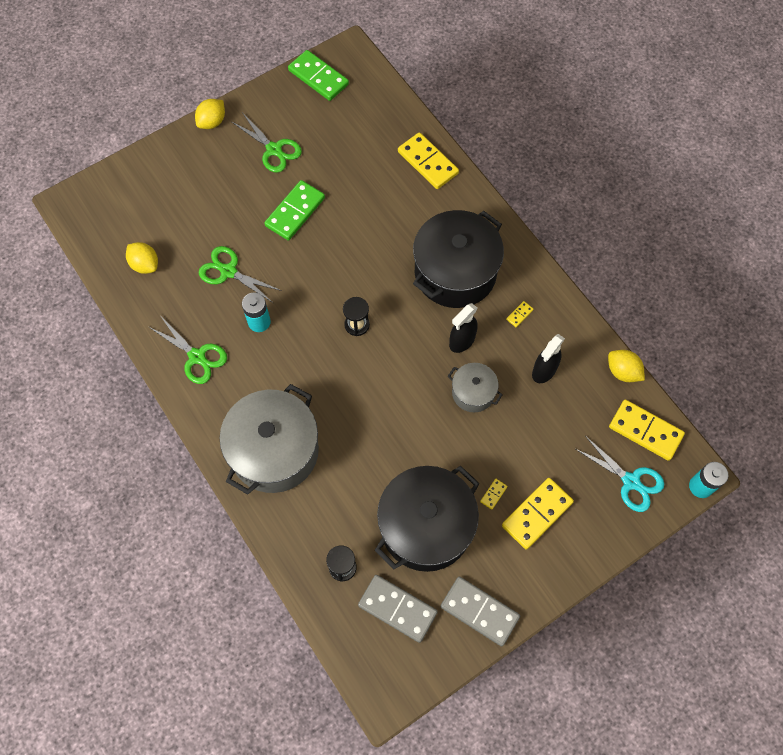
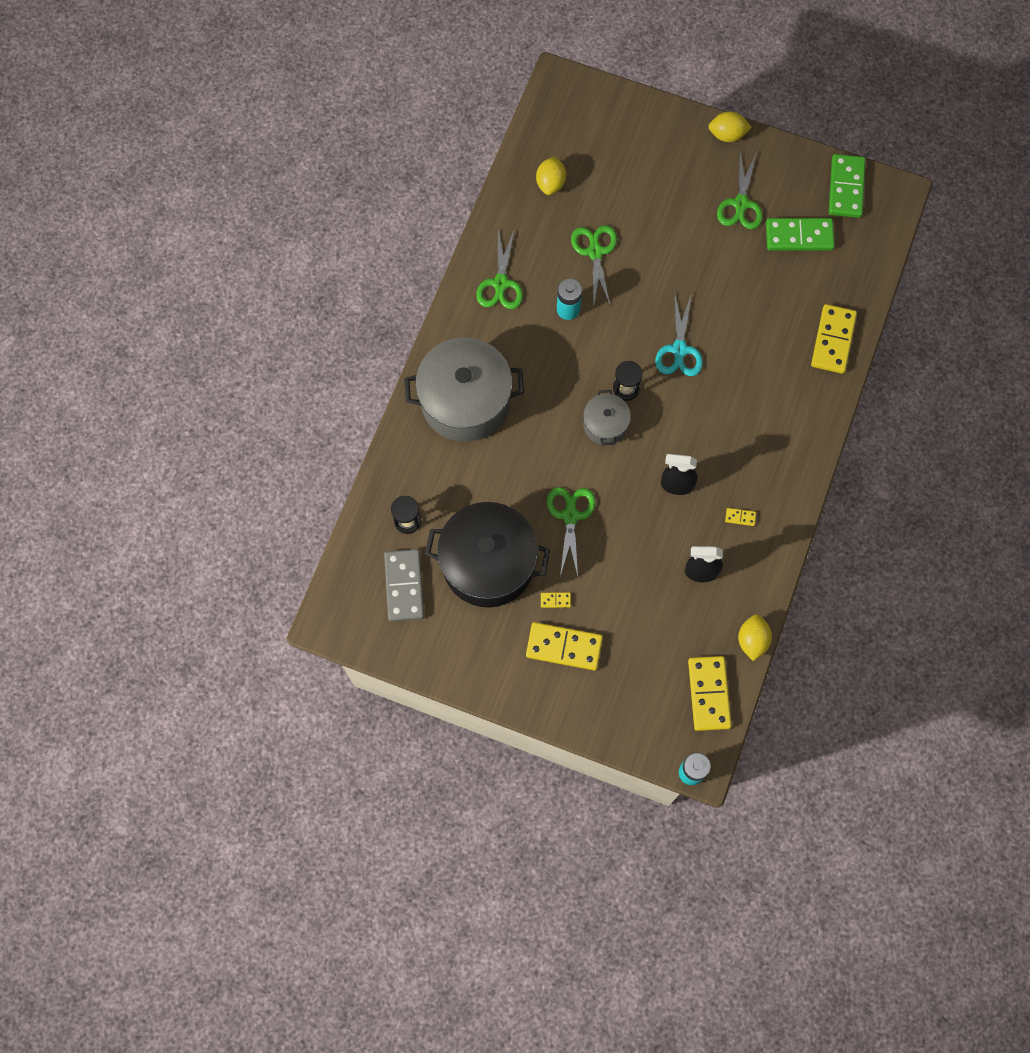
camera: 55 degrees right, 5 degrees up
(295, 212) = (693, 264): green domino -> green domino (799, 236)
(431, 435) = (570, 516): none -> green scissors
(455, 272) = (739, 436): black pot -> none
(473, 392) = (635, 525): grey pot -> grey pot (605, 424)
(479, 611) = (447, 652): grey domino -> none
(631, 481) = (651, 708): turquoise scissors -> turquoise scissors (679, 349)

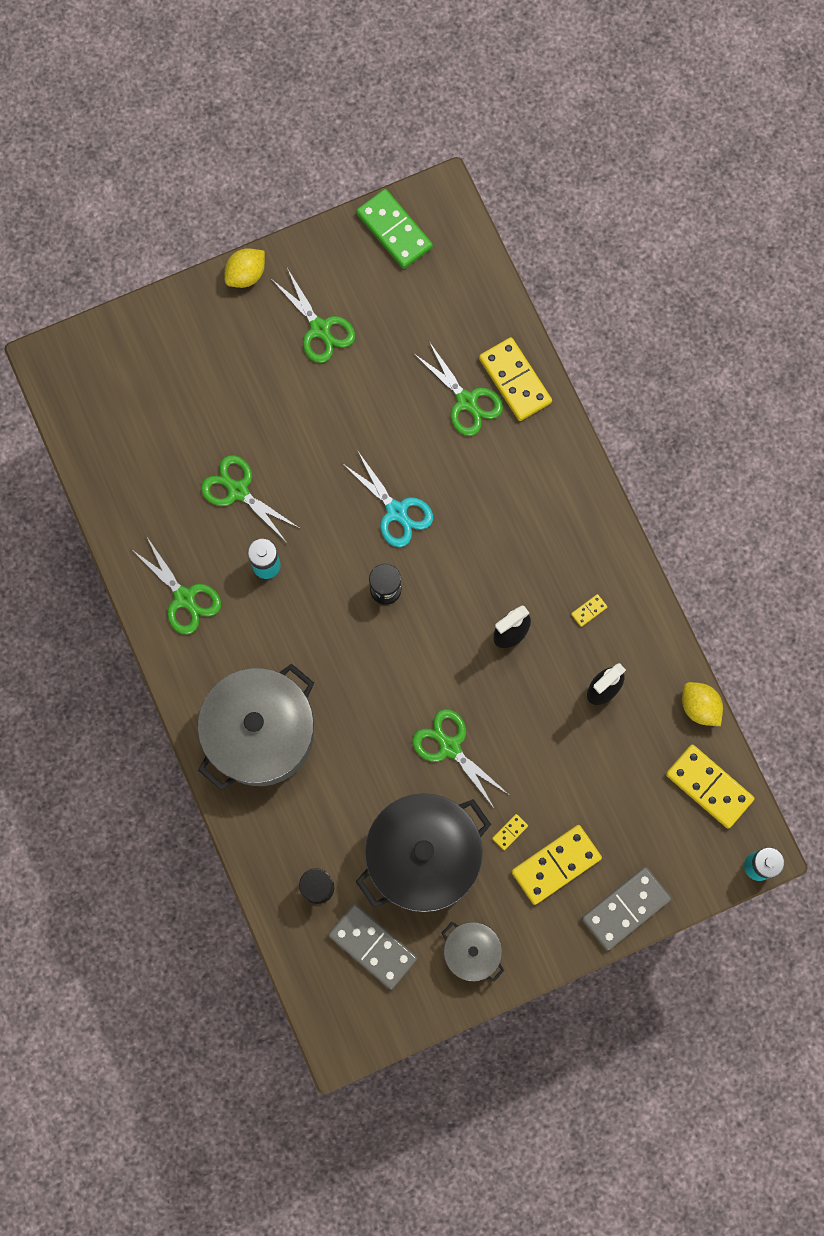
camera: 45 degrees left, 5 degrees up
(550, 183) = (136, 464): yellow lemon -> none
(580, 715) = (625, 908): none -> grey domino
(605, 424) = (400, 638): grey pot -> grey pot (471, 952)
(789, 325) = (466, 401): none -> green scissors
(799, 236) = (397, 312): green domino -> none

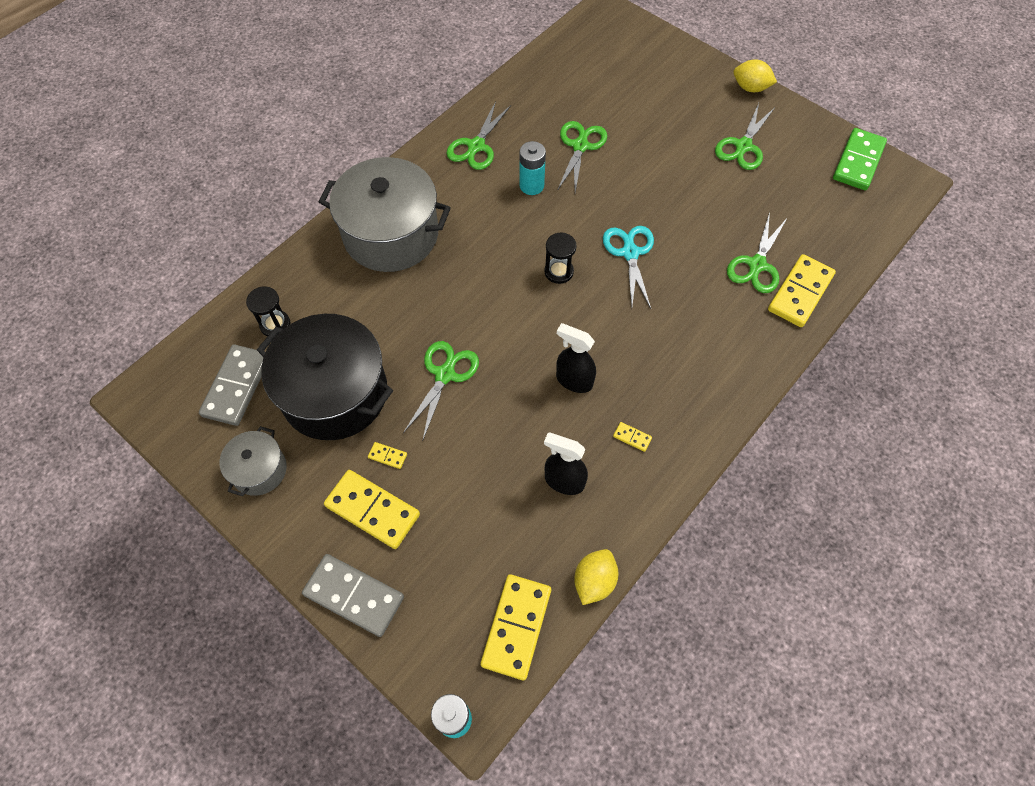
camera: 65 degrees right, 15 degrees down
(396, 511) = (630, 253): turquoise scissors -> turquoise scissors turned 150 degrees clockwise

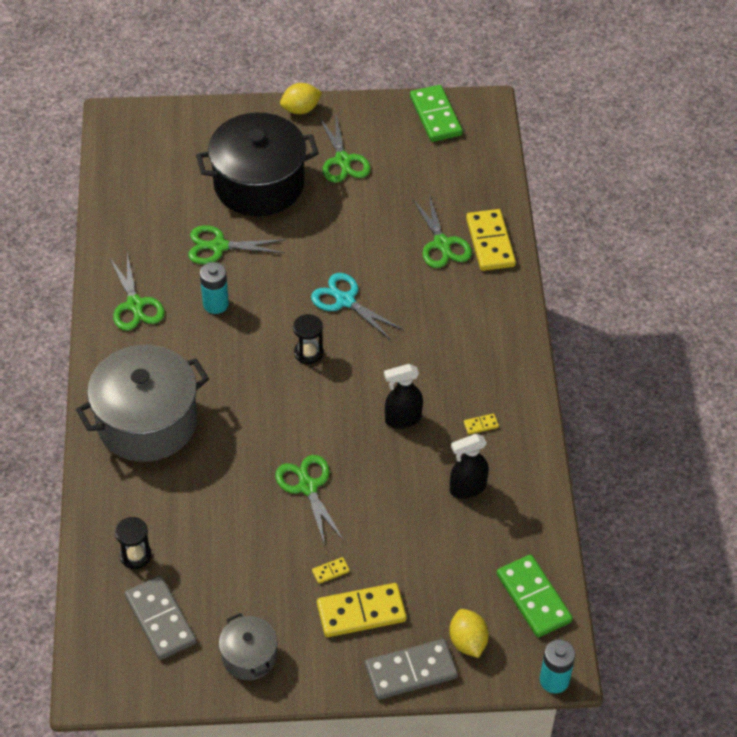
camera: 45 degrees left, 10 degrees down
(335, 393) = (242, 563): black pot -> black pot (259, 184)
(516, 627) = (533, 598): yellow domino -> green domino
(580, 146) = (219, 246): green scissors -> green scissors turned 60 degrees counterclockwise
(594, 581) = (551, 531): yellow lemon -> yellow lemon (467, 642)

